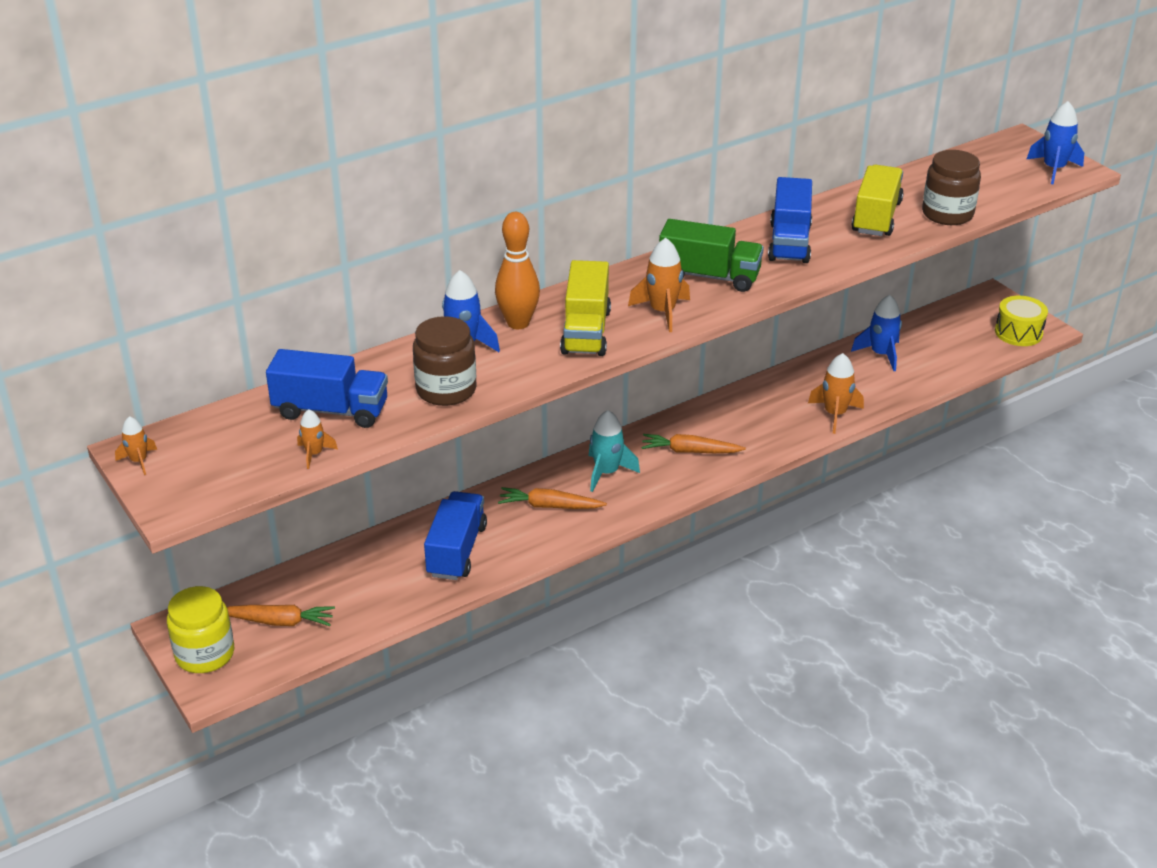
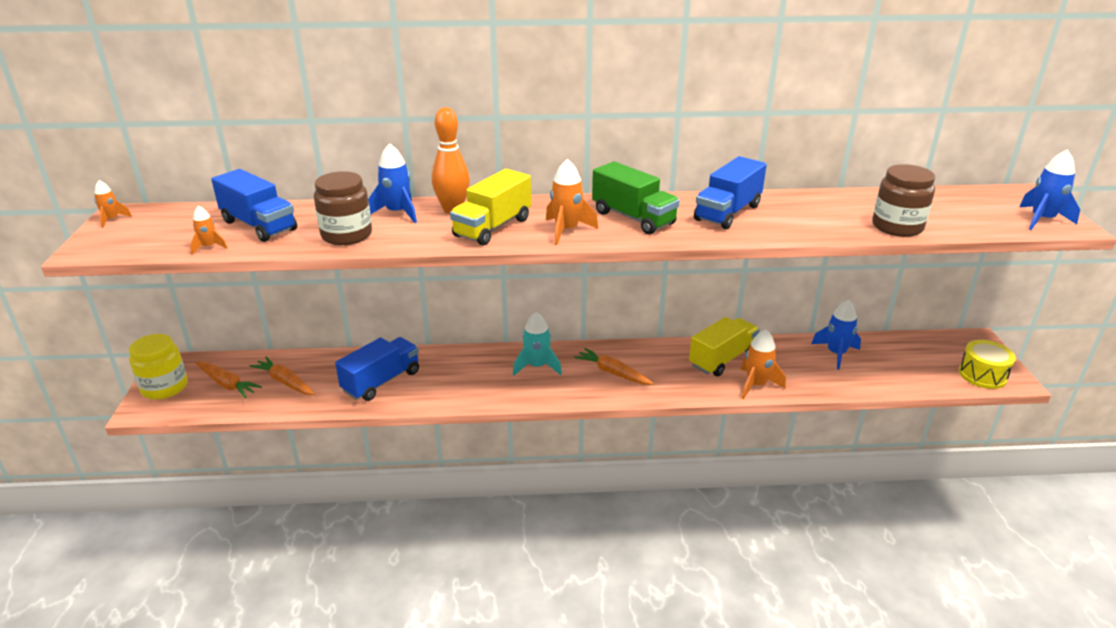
camera: 30 degrees right, 5 degrees down
(549, 506) = (474, 375): orange carrot -> orange carrot (285, 382)
(876, 217) = (825, 214): yellow truck -> yellow truck (722, 359)

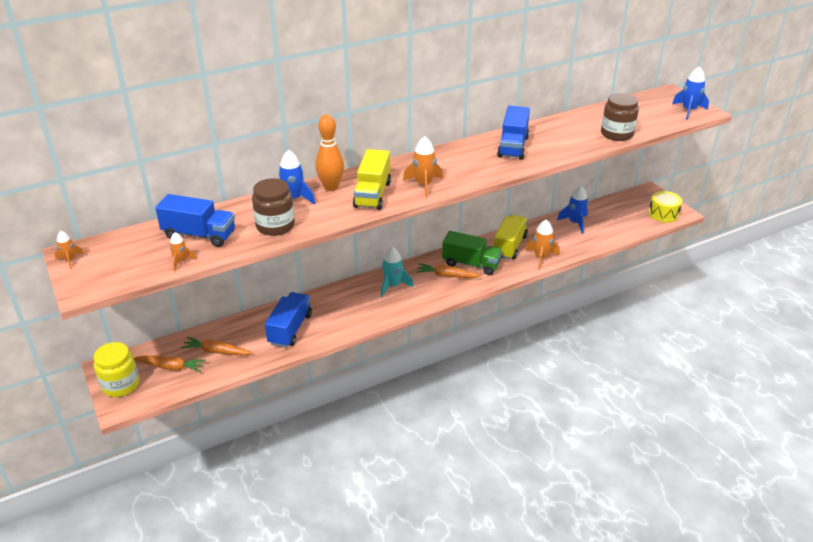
camera: 25 degrees left, 5 degrees up
(633, 218) = (458, 165): green truck -> green truck (471, 264)

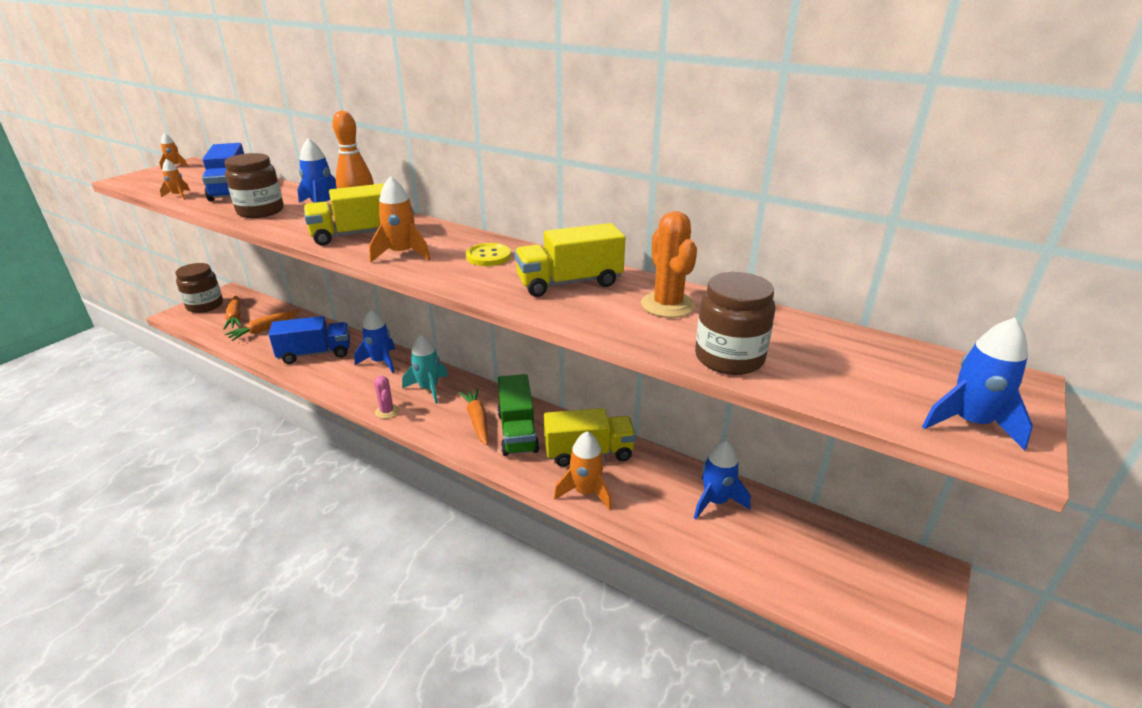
camera: 60 degrees right, 5 degrees down
(120, 385) = (205, 305): yellow jar -> brown jar
(216, 351) = (264, 329): orange carrot -> orange carrot turned 120 degrees counterclockwise
(336, 299) = (380, 362): none -> blue rocket
(405, 309) = (387, 411): none -> pink cactus
(455, 159) = (488, 256): none -> yellow button
(513, 147) = (569, 283): blue truck -> yellow truck
(559, 131) = (667, 305): none -> orange cactus
(663, 214) = (877, 616): yellow drum -> none

